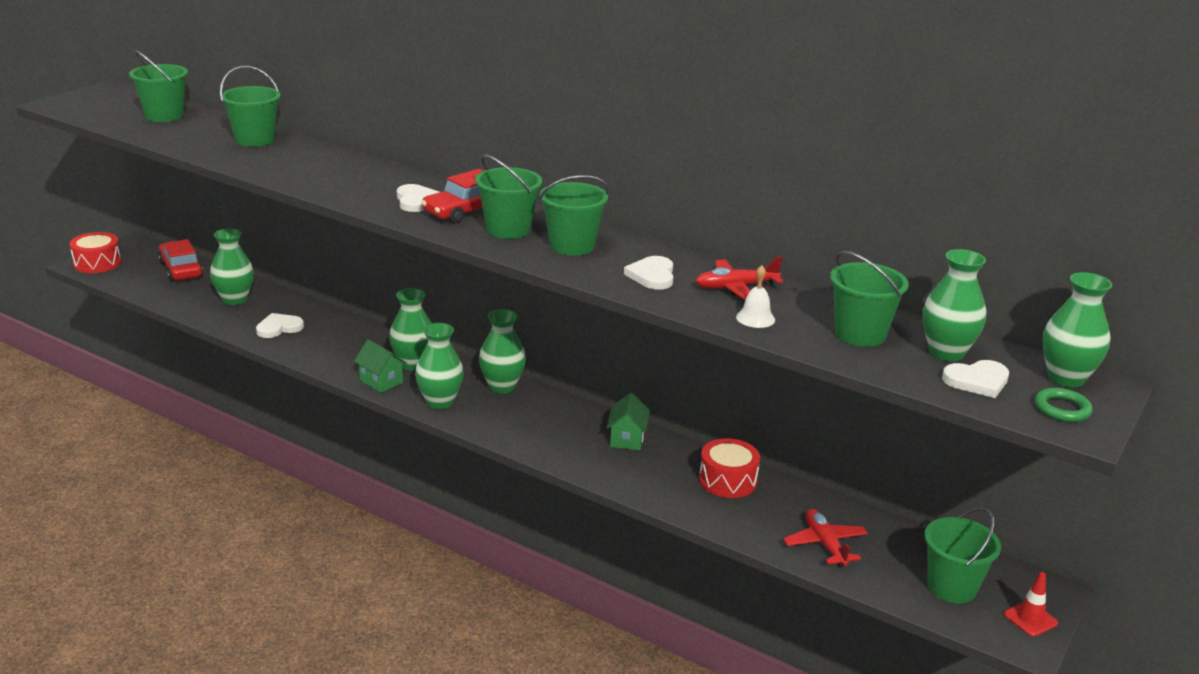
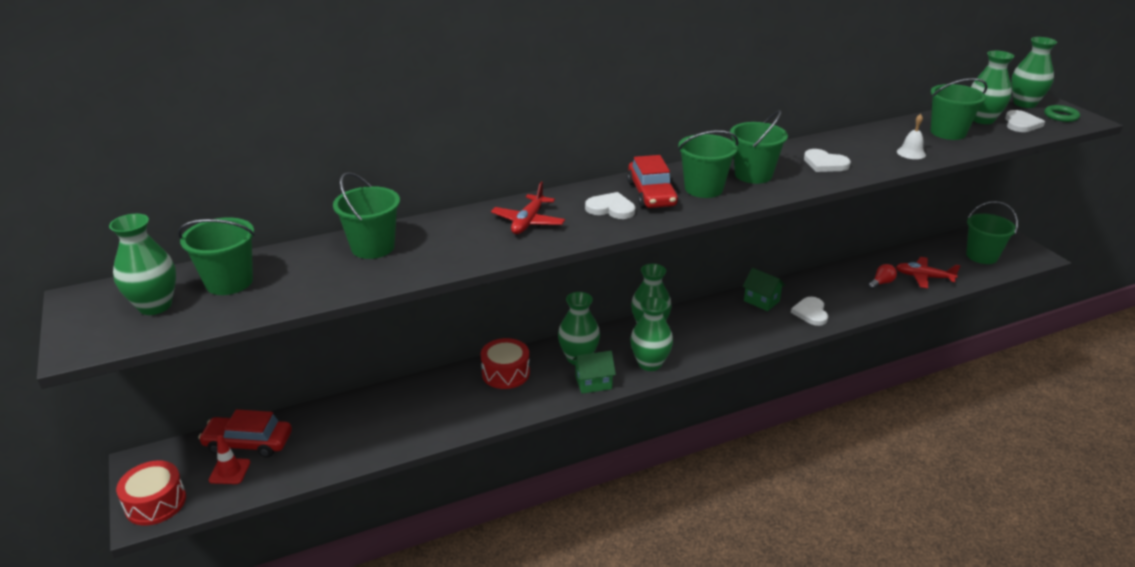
camera: 55 degrees left, 5 degrees up
(234, 299) = (358, 424): green vase -> green vase (155, 306)
(279, 328) = (444, 412): white heart -> white heart (810, 313)
(727, 480) = (836, 283): red drum -> red drum (505, 373)
(736, 287) = (860, 145): red plane -> red plane (528, 222)
(768, 513) = (881, 283): none -> red light bulb
(1030, 619) = (1018, 246): red traffic cone -> red traffic cone (229, 471)

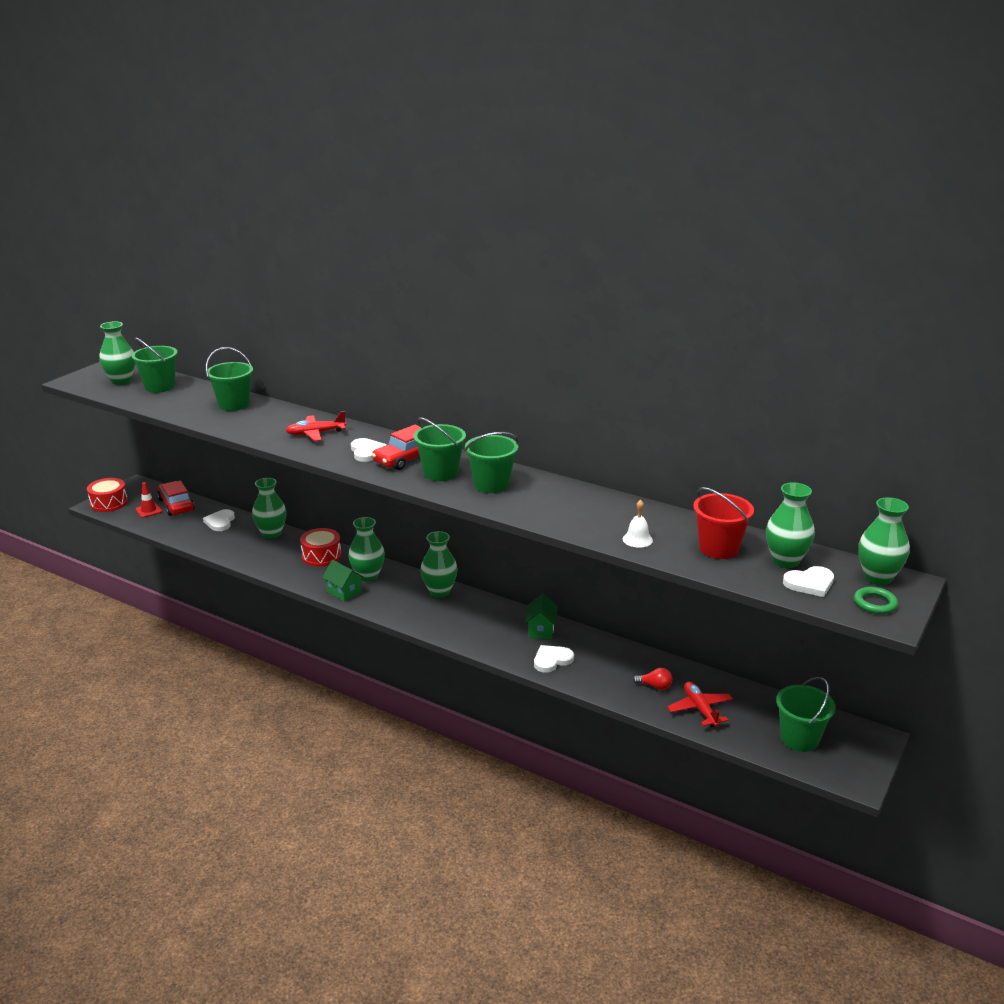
camera: 55 degrees right, 5 degrees down
(650, 363) = (391, 607): green vase -> green vase (271, 533)
(825, 163) = (555, 507): white heart -> white heart (220, 522)
(948, 132) = (718, 548): green bucket -> red bucket

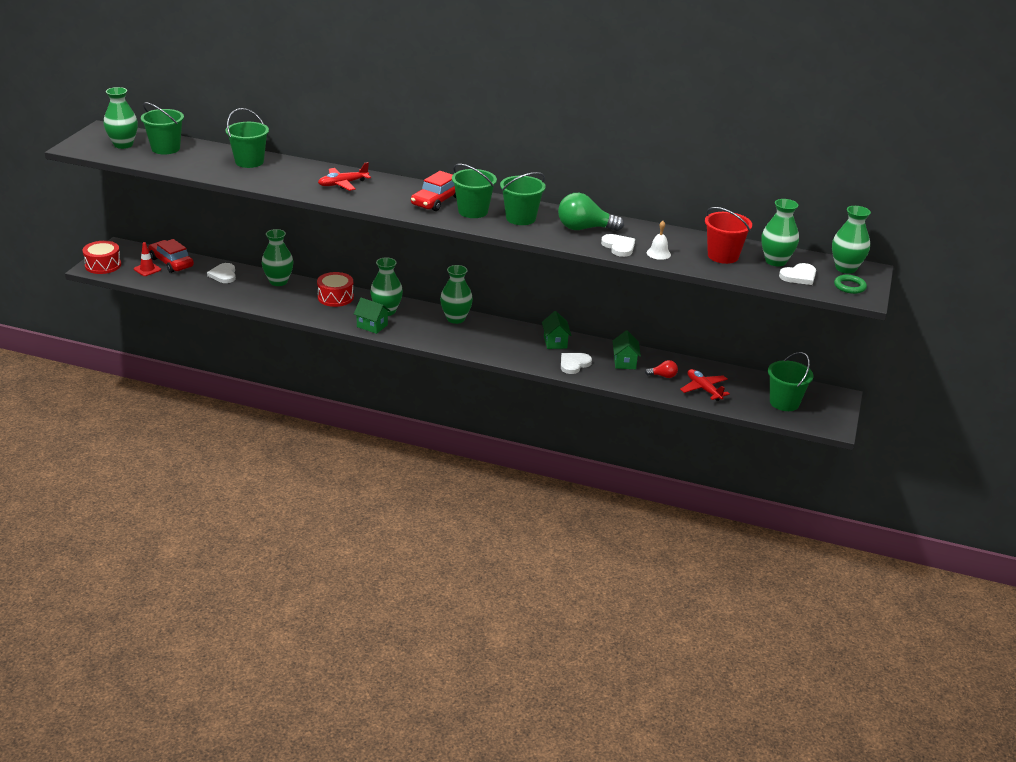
camera: 15 degrees left, 5 degrees up
(367, 452) = (398, 197): white heart -> white heart (619, 247)
(561, 502) = (584, 228): none -> green light bulb
(614, 663) = (624, 362): none -> green house

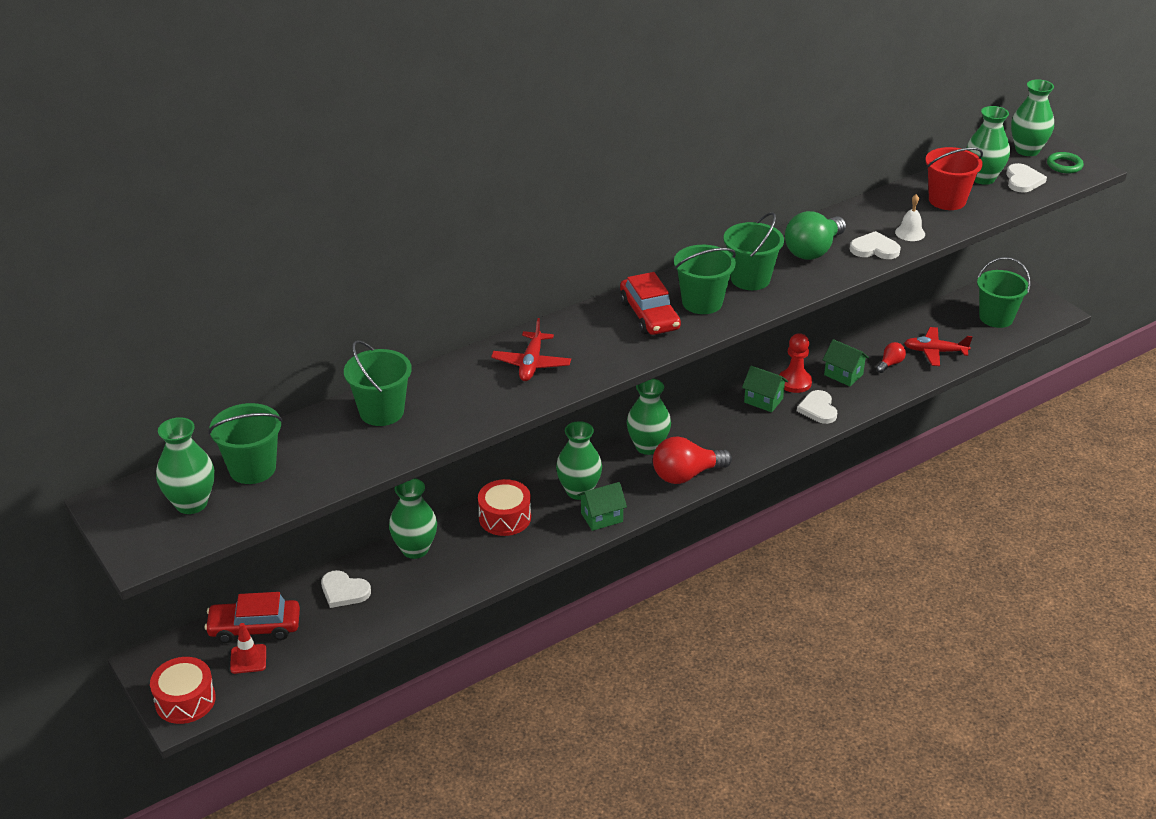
camera: 50 degrees left, 5 degrees up
(445, 340) = (686, 475): none -> red light bulb
(590, 347) = (794, 382): none -> red pawn

